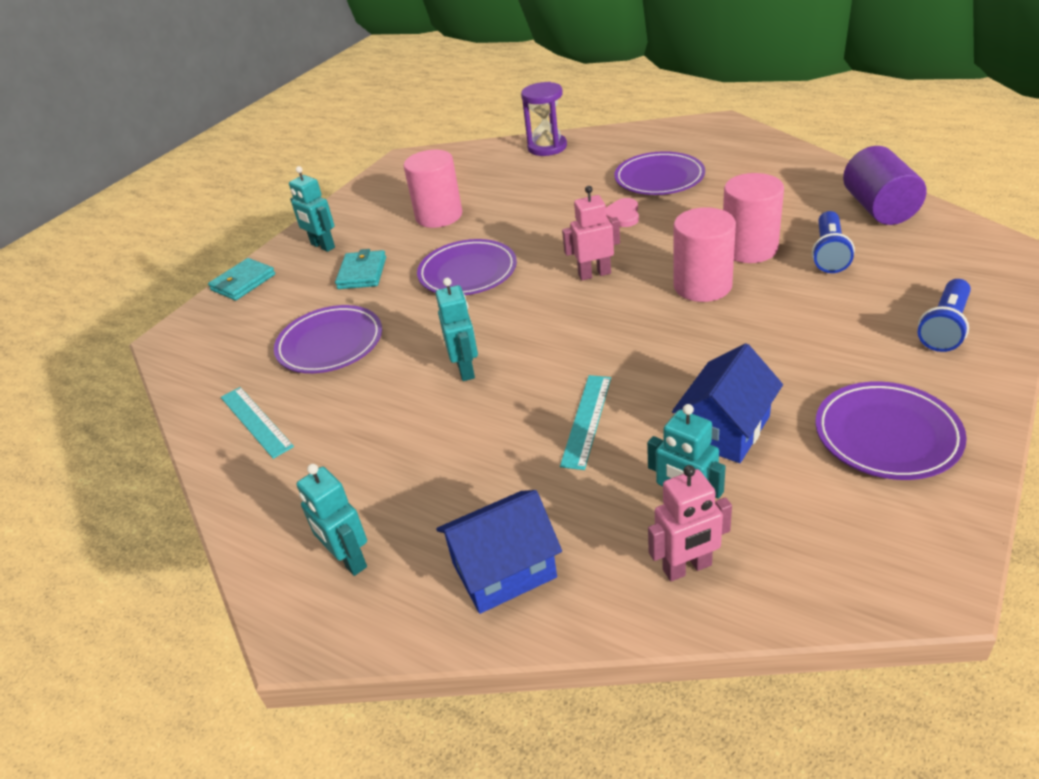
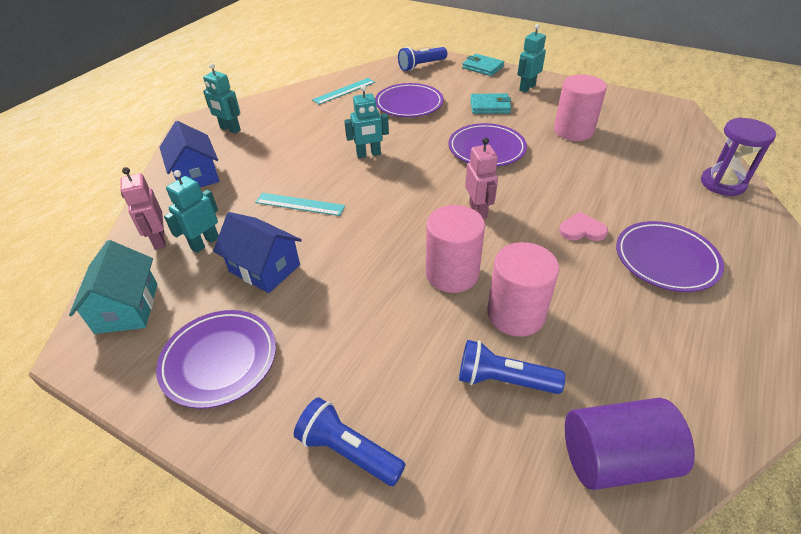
camera: 85 degrees right, 5 degrees up
(205, 341) = (421, 66): none -> blue flashlight
(348, 560) = (230, 129): turquoise robot -> turquoise robot turned 105 degrees counterclockwise
(840, 557) = (127, 308): none -> turquoise house

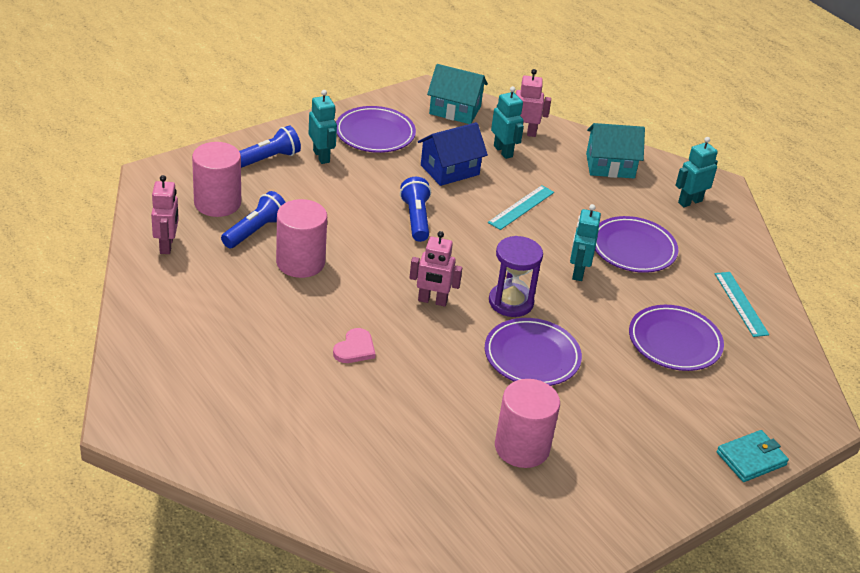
camera: 110 degrees right, 5 degrees down
(196, 175) = (610, 166): blue house -> turquoise house
(421, 66) = (786, 399): blue flashlight -> blue flashlight (416, 219)
(452, 273) = (367, 251): pink cylinder -> pink cylinder (217, 203)
(490, 106) = (627, 407): turquoise wallet -> none
(527, 88) = (660, 470): turquoise robot -> turquoise robot (321, 156)
(615, 458) = (167, 245): purple cylinder -> pink robot
(666, 259) = (277, 375): purple plate -> purple plate (633, 249)
(722, 183) = (334, 500): purple hourglass -> purple hourglass (511, 302)

